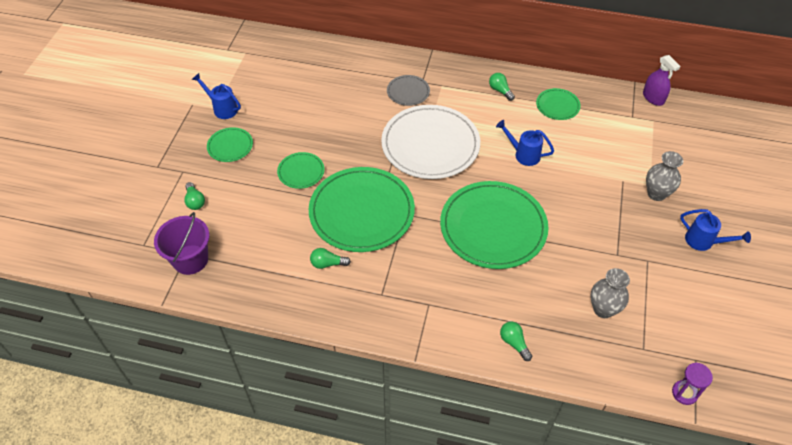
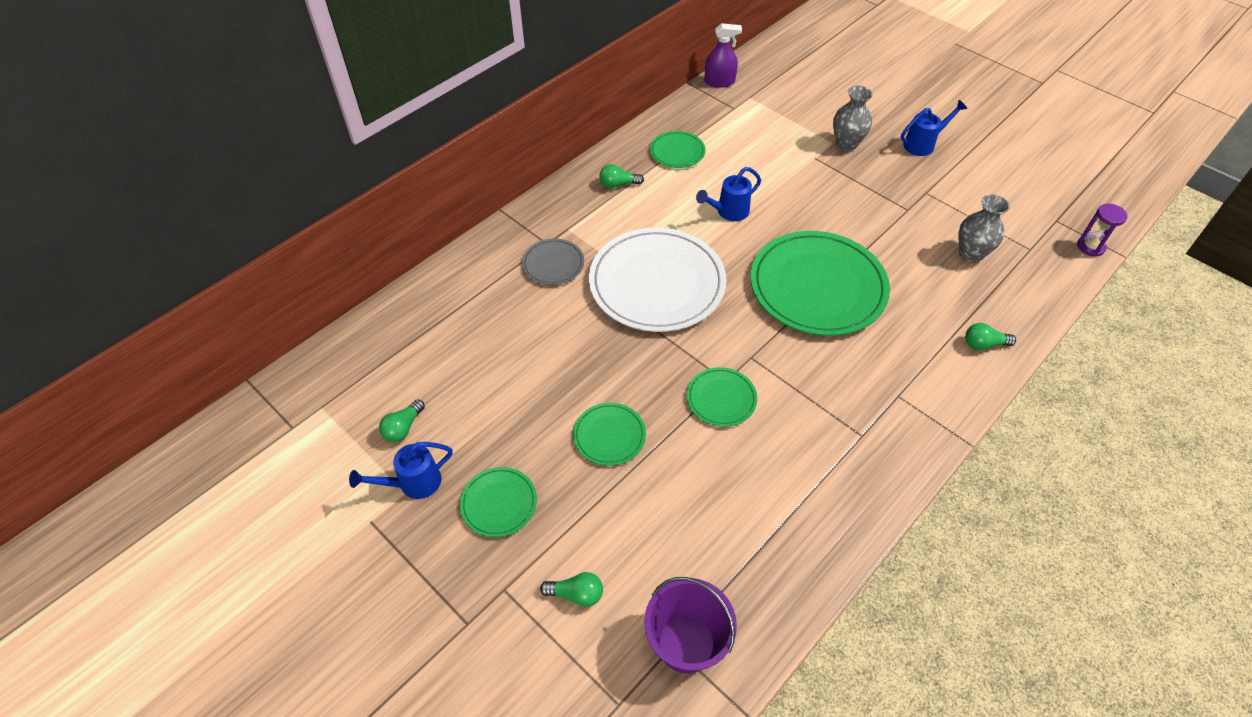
camera: 60 degrees left, 0 degrees up
(327, 264) = (785, 472): green light bulb -> green light bulb (403, 428)
(361, 212) = (721, 398): green plate -> green plate, size x0.47

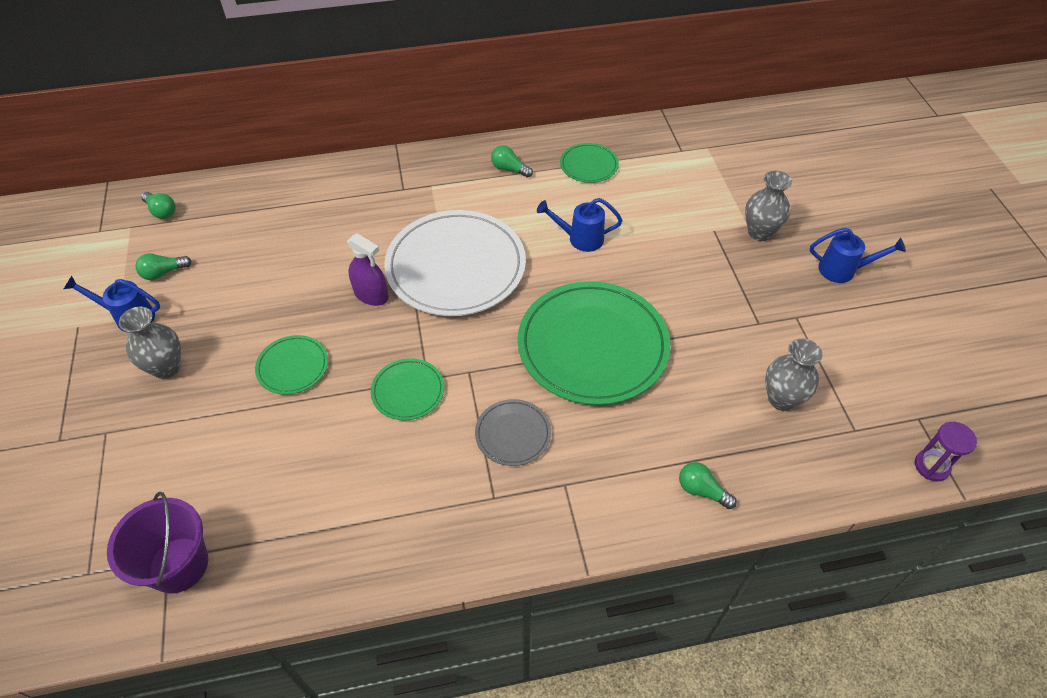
camera: 35 degrees right, 0 degrees up
(499, 503) = (166, 367): green plate -> grey vase
(553, 264) = (391, 208): grey plate -> grey plate (513, 434)
(576, 594) = (146, 470): green light bulb -> green light bulb (161, 211)
(719, 82) = (692, 121): purple spray bottle -> purple spray bottle (371, 295)

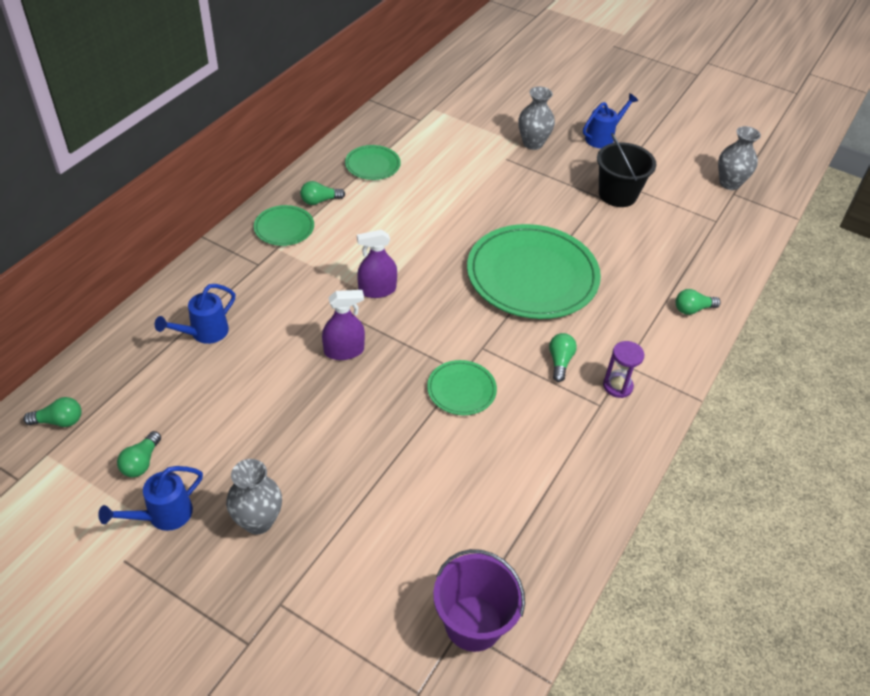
camera: 50 degrees left, 5 degrees down
(292, 366) = (358, 439): green plate -> green plate (284, 228)
(456, 266) = (377, 290): white plate -> purple spray bottle
(513, 434) = (560, 361): grey plate -> green light bulb
(580, 238) = (434, 216): blue watering can -> blue watering can (204, 333)
(780, 332) = (617, 194): none -> black bucket
(782, 399) = (665, 230): grey vase -> grey vase (729, 183)
(931, 466) = (767, 213): purple hourglass -> purple hourglass (617, 386)

